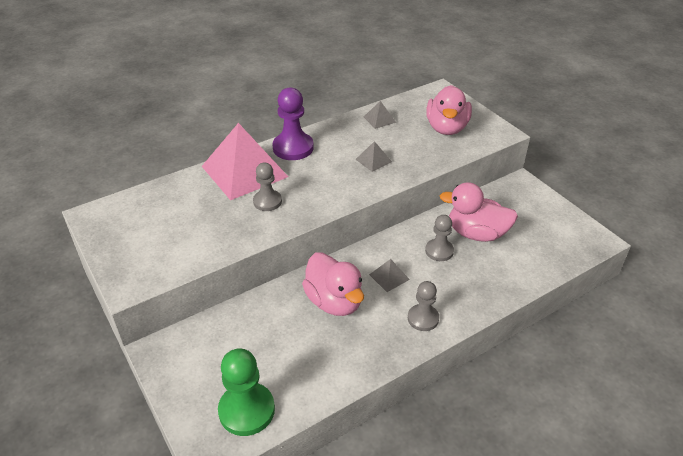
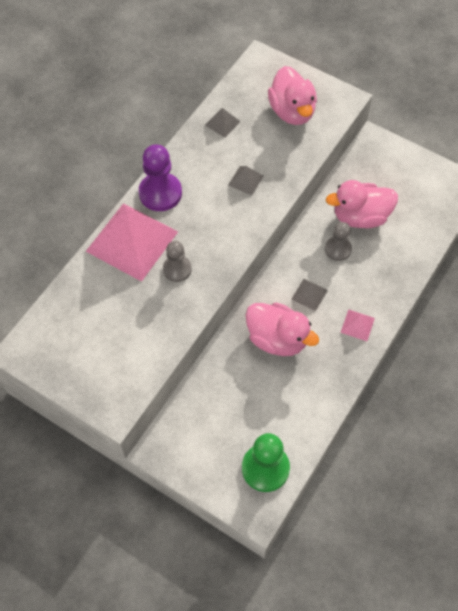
camera: 25 degrees left, 20 degrees up
(423, 318) = (357, 325): grey pawn -> pink pyramid

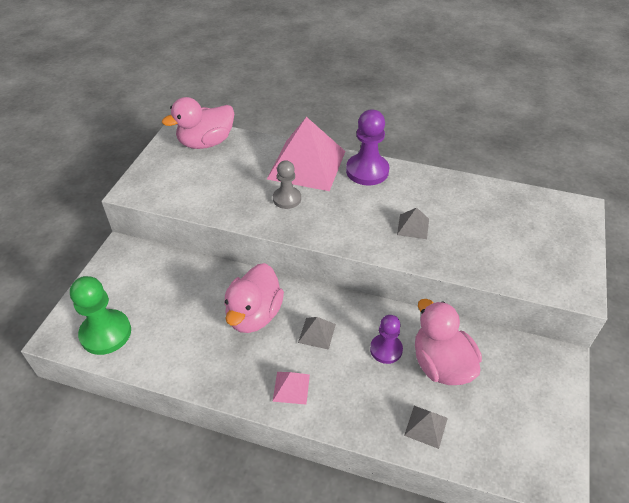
camera: 75 degrees right, 15 degrees down
(222, 123) = (475, 196): grey pyramid -> grey pyramid (426, 426)
(292, 111) = (527, 247): pink duck -> pink duck (206, 143)
(338, 249) = (386, 349): grey pawn -> purple pawn

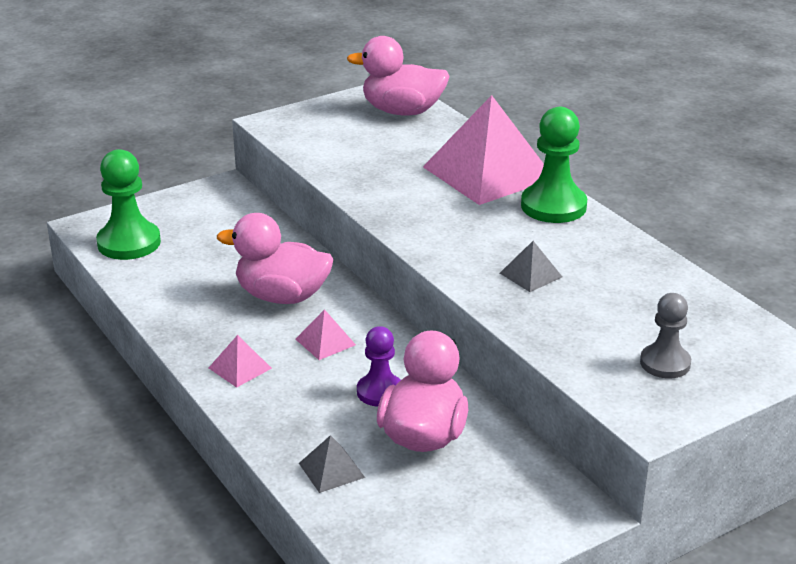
camera: 40 degrees right, 15 degrees down
(254, 315) = (282, 296): pink duck -> pink duck turned 45 degrees clockwise
(287, 199) = (420, 192): grey pawn -> grey pawn (665, 363)
(317, 333) = (325, 342): grey pyramid -> pink pyramid
(367, 171) = (553, 206): purple pawn -> green pawn

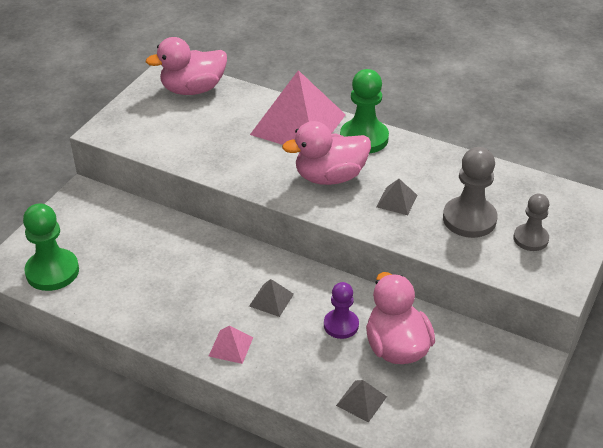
camera: 30 degrees left, 10 degrees up
(282, 296) = (209, 274): pink duck -> pink duck (330, 177)
(325, 342) = (271, 300): pink pyramid -> grey pyramid
(604, 319) = (469, 219): none -> grey pawn

